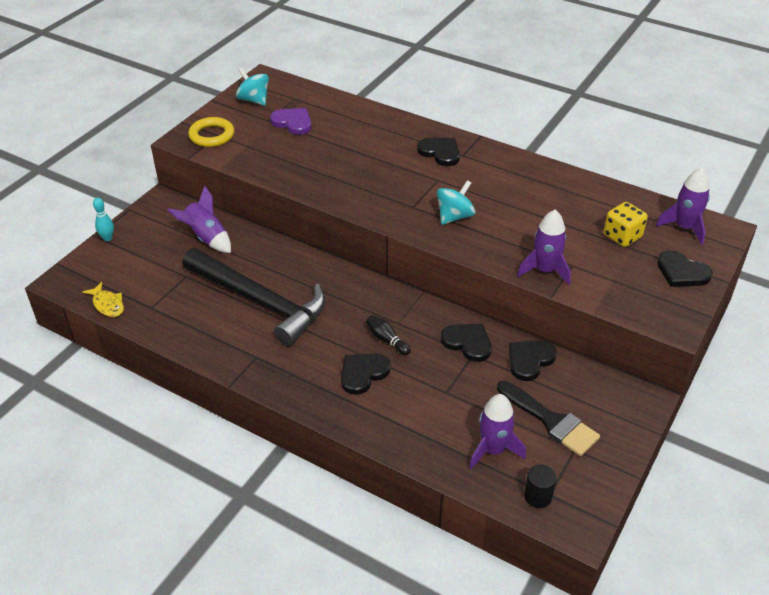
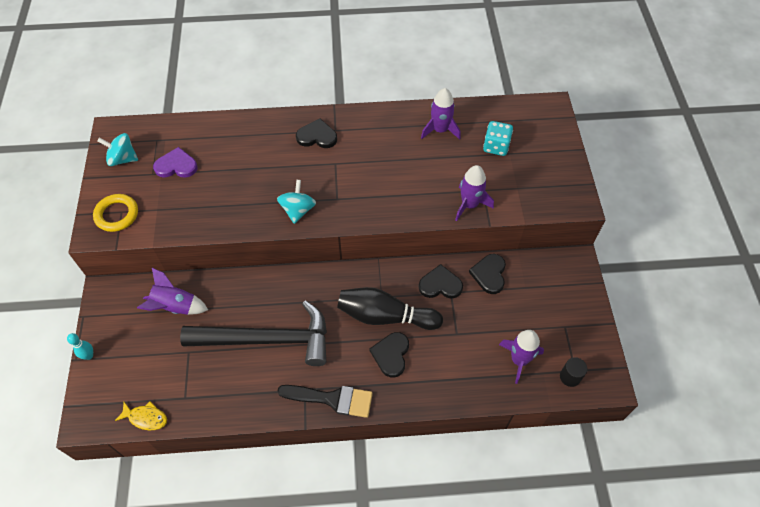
camera: 35 degrees left, 15 degrees up
(386, 340) = (385, 316): black bowling pin -> black bowling pin, size x2.22
(454, 216) = (374, 191): turquoise spinning top -> turquoise spinning top (298, 210)
(551, 421) = (536, 314): black brush -> black brush (332, 399)
(622, 236) = (496, 146): yellow dice -> turquoise dice
(681, 272) = (552, 157): black heart -> none
(684, 227) = (528, 117): purple rocket -> purple rocket (440, 130)

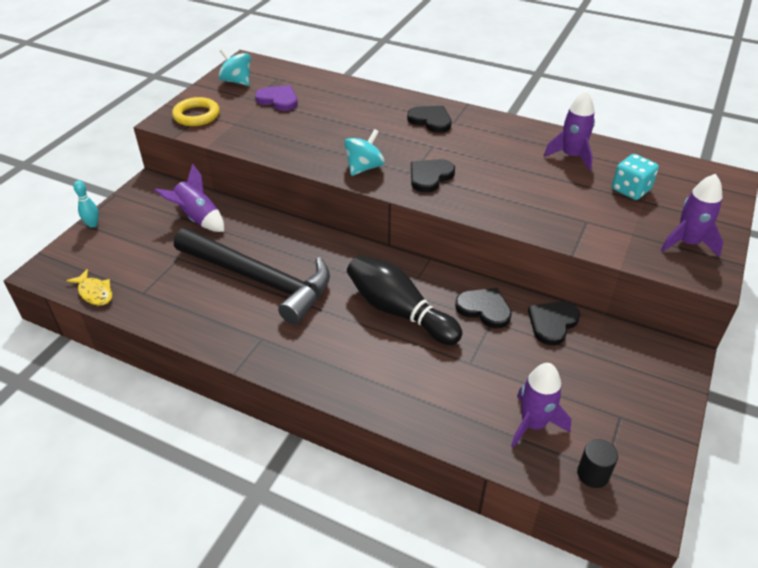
camera: 30 degrees right, 15 degrees down
(332, 399) = (282, 360): black brush -> none
(391, 355) = (378, 349): black heart -> black heart (430, 177)
(469, 205) = (560, 228): purple rocket -> purple rocket (688, 243)

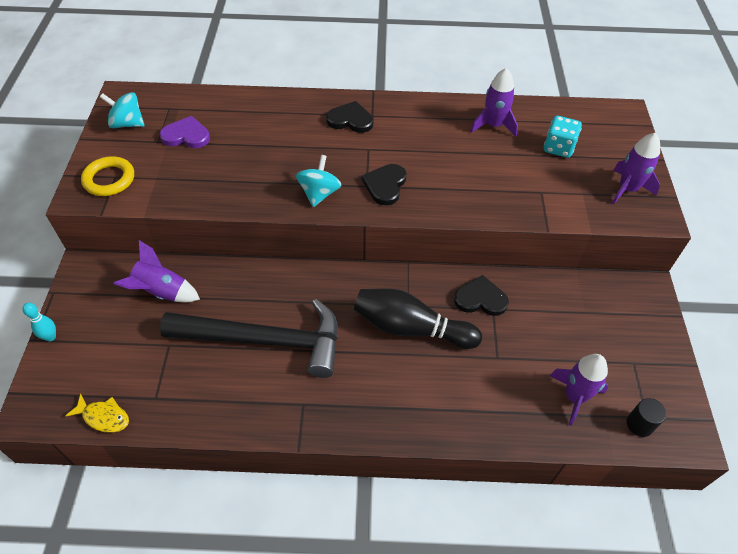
camera: 25 degrees left, 10 degrees up
(552, 323) = (541, 293): black heart -> none

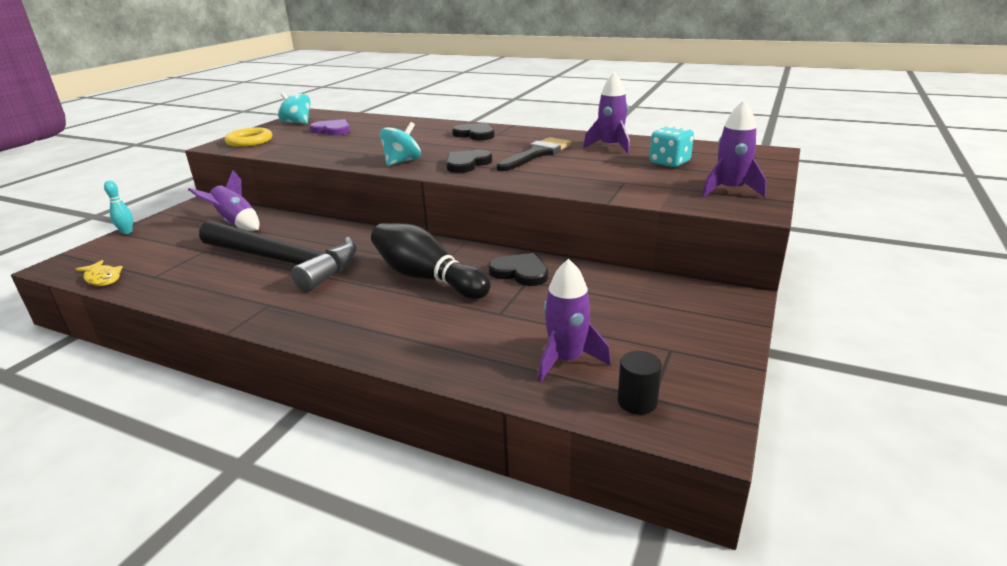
camera: 25 degrees right, 25 degrees down
(437, 153) = (536, 154): none -> black brush

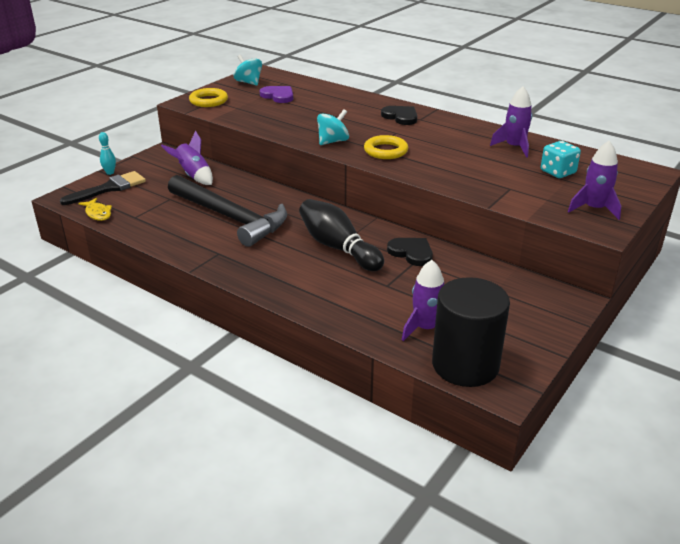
camera: 10 degrees right, 5 degrees up
(467, 164) = (385, 151): black heart -> yellow ring
(536, 154) = (447, 147): black brush -> black brush (109, 188)
(637, 402) = (465, 365): black cylinder -> black cylinder, size x2.45

